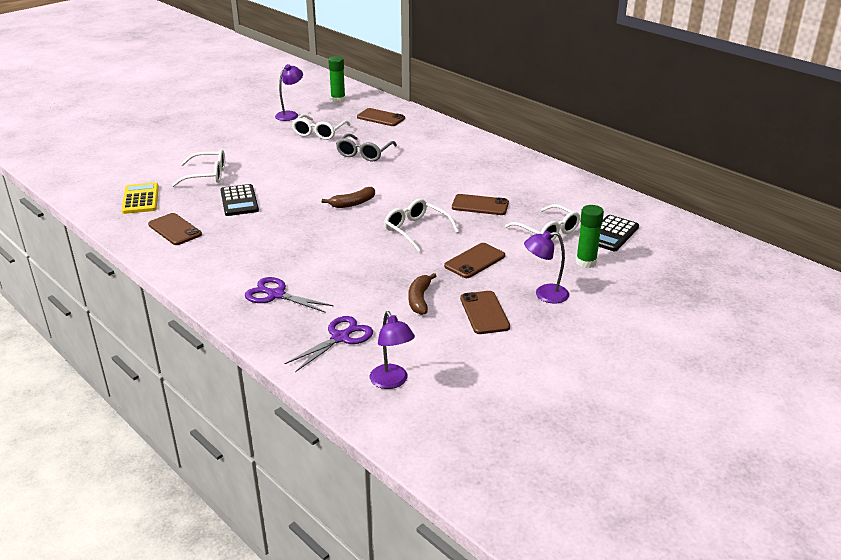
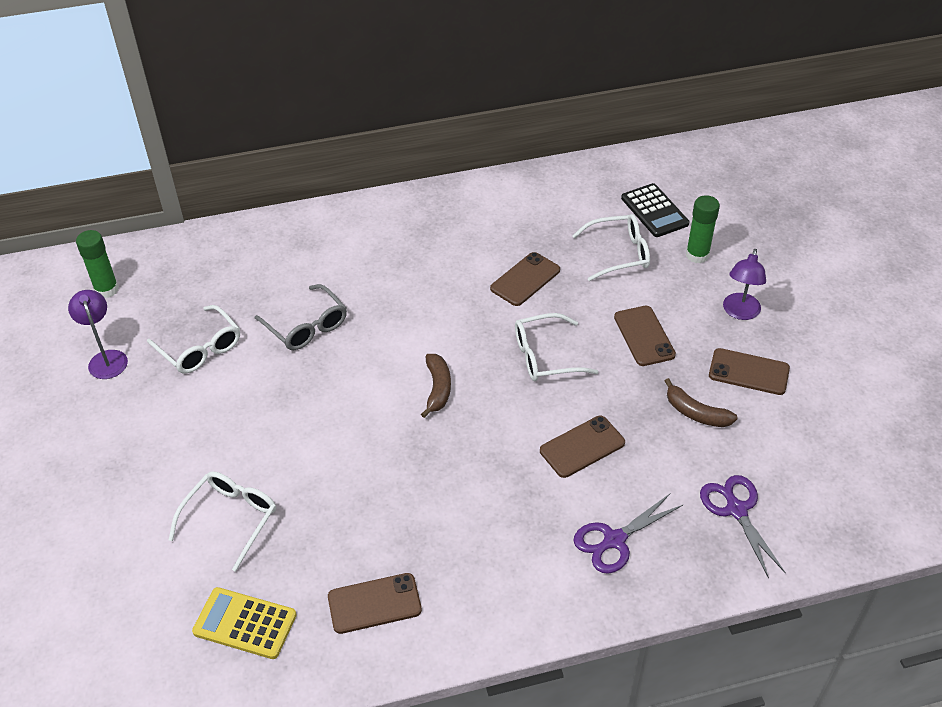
camera: 60 degrees left, 15 degrees up
(239, 201) = (342, 504): black calculator -> none
(381, 118) = (211, 269): brown phone -> brown phone (582, 447)
(392, 382) = (837, 495): purple lamp -> none

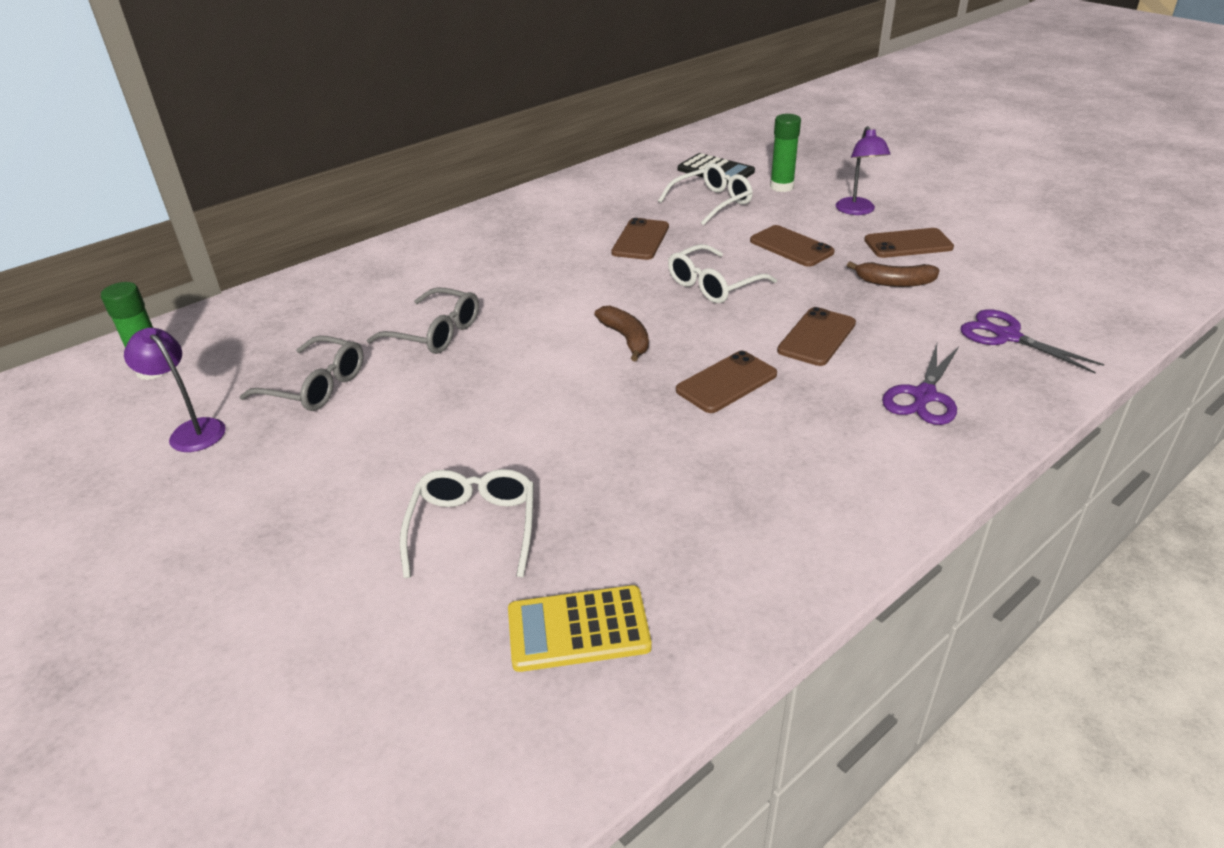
camera: 25 degrees left, 10 degrees down
(200, 348) = (316, 386): white glasses -> grey glasses
(374, 603) = (725, 544): brown phone -> brown phone (726, 382)

